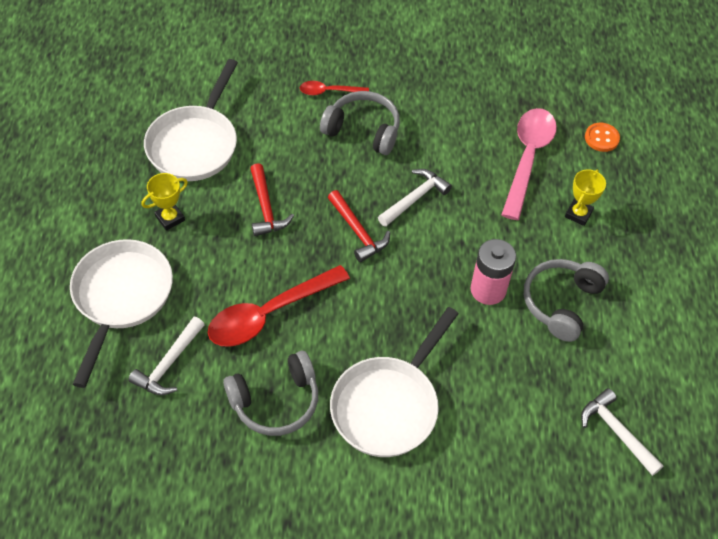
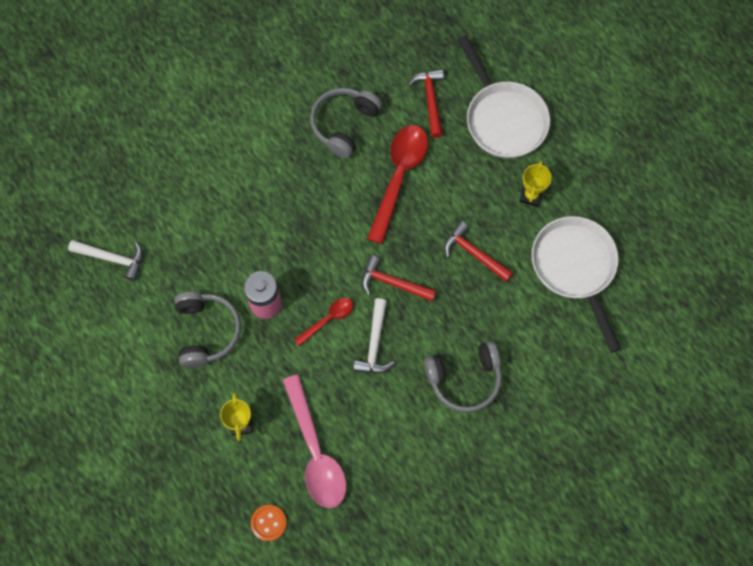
camera: 145 degrees right, 15 degrees up
(169, 364) = (430, 100): white hammer -> red hammer
(329, 91) = (524, 398): red spoon -> red spoon (328, 319)
(388, 405) = (272, 172): white pan -> none

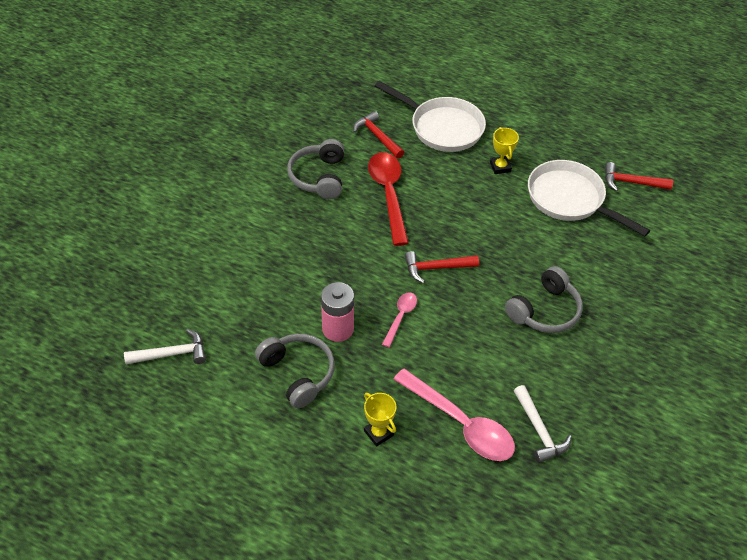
camera: 30 degrees left, 20 degrees down
(268, 523) = (459, 504): orange button -> none
(328, 319) = (400, 317): red spoon -> pink spoon
(375, 344) = (453, 318): white hammer -> white hammer (539, 430)
(474, 253) = (486, 221): red hammer -> red hammer (631, 182)

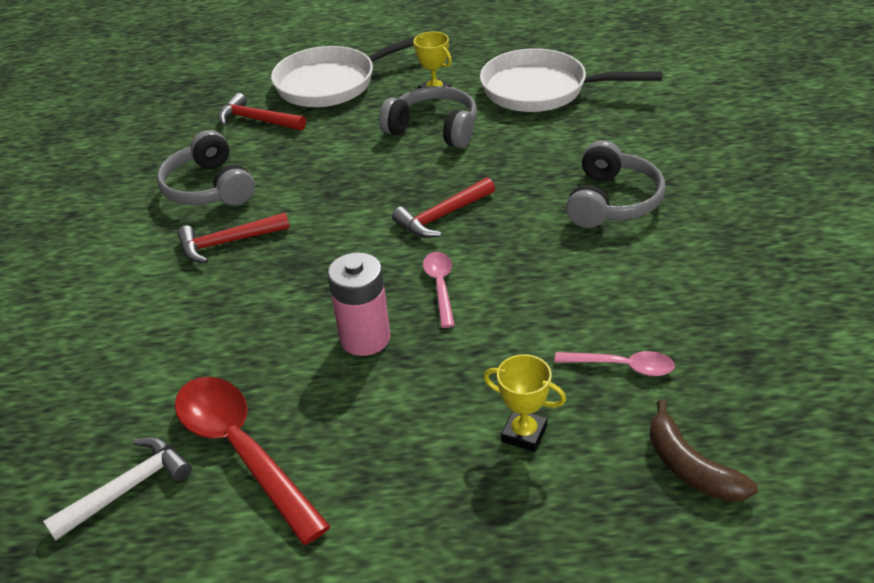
camera: 25 degrees left, 10 degrees down
(298, 373) = (348, 418): grey headphones -> grey headphones (434, 129)
(388, 194) = (318, 169): red spoon -> red spoon (242, 450)
(442, 127) = (333, 83): white pan -> white pan turned 150 degrees clockwise
(448, 501) = (690, 467): none -> brown banana
(461, 423) = (622, 366): pink spoon -> pink spoon, size x0.52
(539, 430) = (724, 325): white hammer -> none
(631, 182) = (593, 51): red hammer -> red hammer (227, 243)

